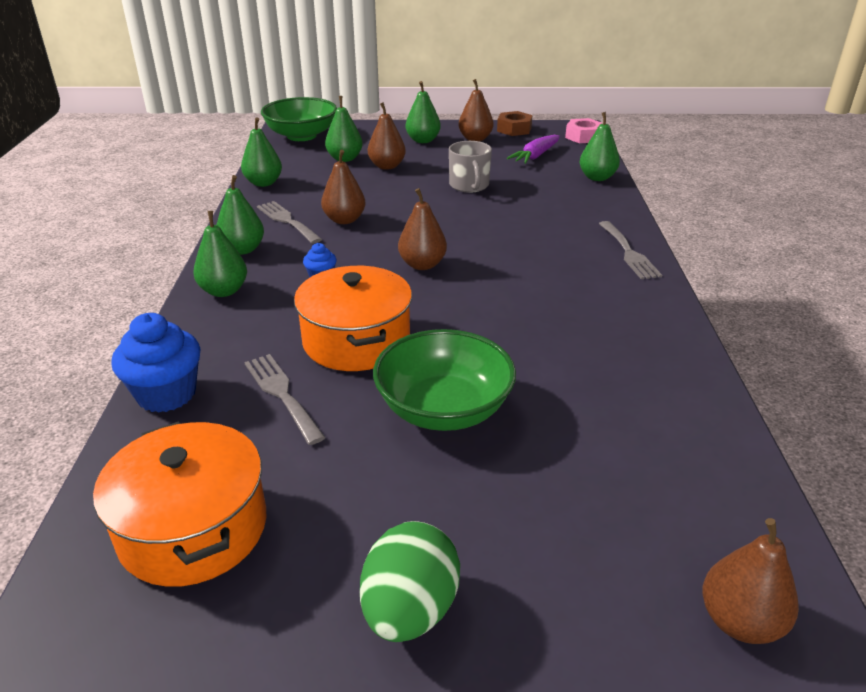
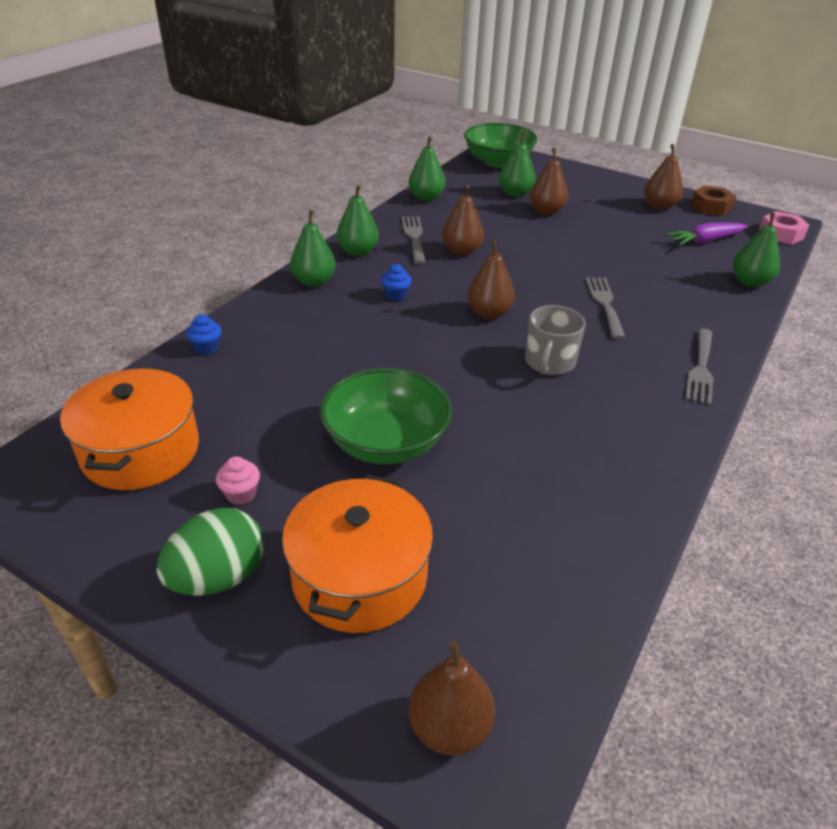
camera: 30 degrees right, 5 degrees up
(166, 394) = (207, 348): blue cupcake -> blue cupcake, size x0.50
(281, 394) = (280, 379): grey fork -> grey fork (605, 304)
(351, 519) = (241, 494): none -> pink cupcake
(356, 340) = (373, 359): orange pot -> orange pot (359, 577)
(423, 140) = (605, 194): green pear -> none
(469, 186) = (606, 252): grey mug -> grey mug (549, 362)

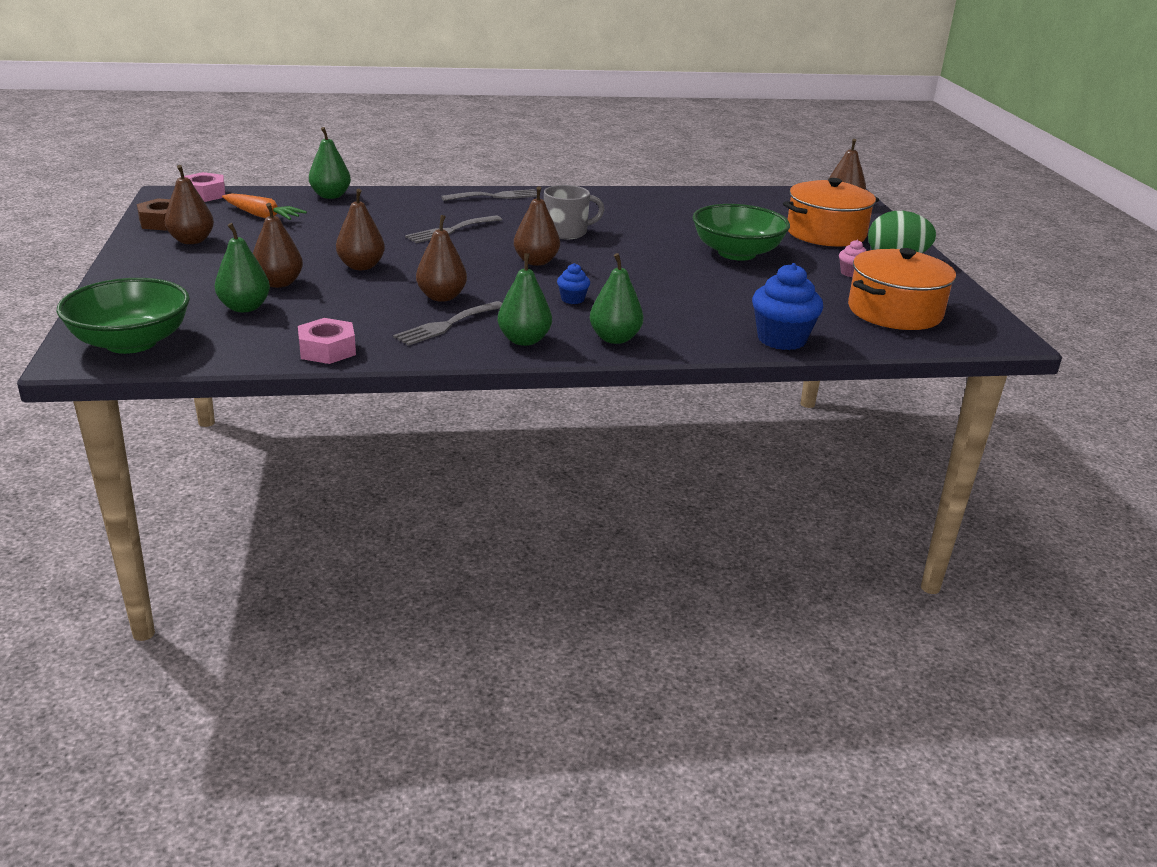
camera: 130 degrees left, 10 degrees down
(207, 348) = (781, 339): blue cupcake -> blue cupcake, size x1.99
(426, 198) = (327, 350): green pear -> pink nut
(551, 243) = (361, 266): none -> brown pear
(705, 241) = (262, 216): purple carrot -> orange carrot

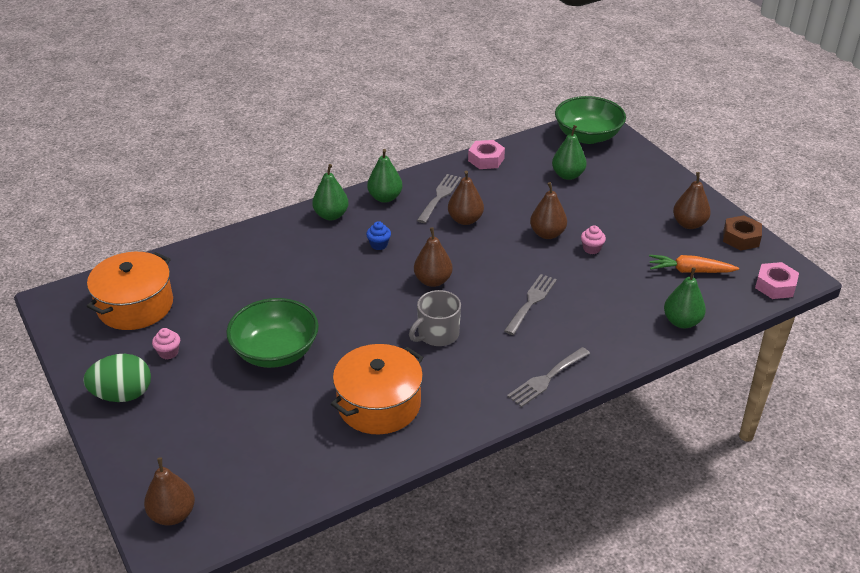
camera: 160 degrees right, 10 degrees up
(278, 283) = (577, 201): brown pear -> none
(332, 247) = (591, 249): none -> pink cupcake
(781, 339) = (221, 247): blue cupcake -> none
(826, 233) = (192, 424): orange pot -> orange pot (379, 404)

